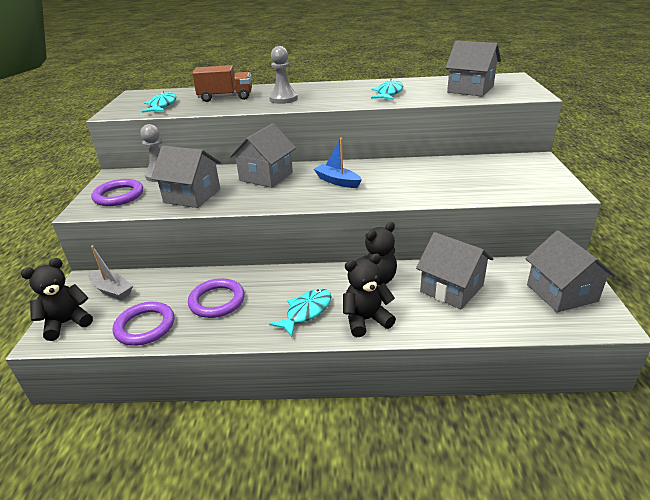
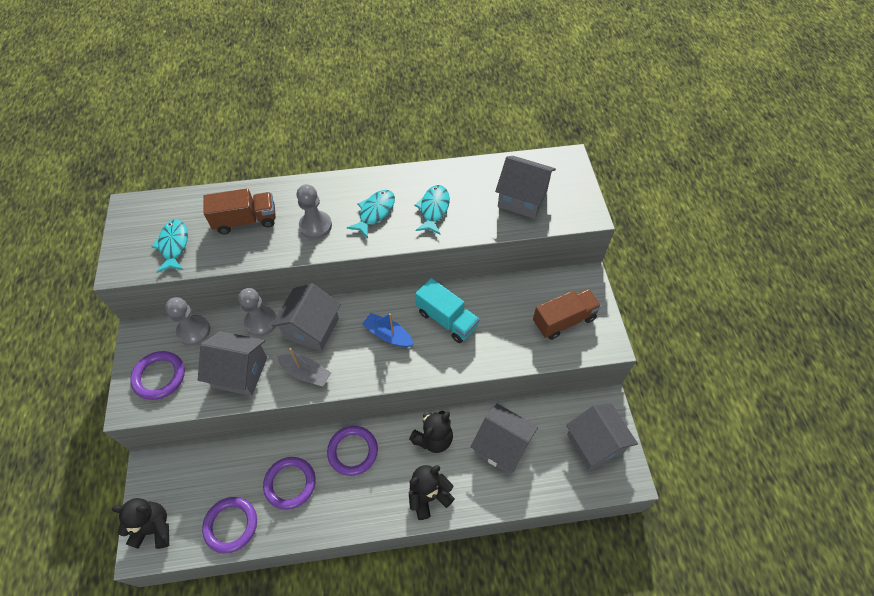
camera: 10 degrees left, 25 degrees up
(67, 323) = (154, 528): black teddy bear -> black teddy bear turned 45 degrees clockwise
(112, 290) = (182, 477): grey boat -> grey boat (306, 373)
(221, 172) = (261, 322): none -> grey pawn
(288, 283) = (353, 451): none -> purple ring
(306, 312) = (375, 490): turquoise fish -> turquoise fish (375, 212)
(396, 175) = (447, 319): none -> turquoise truck
(516, 178) = (564, 320): none -> brown truck

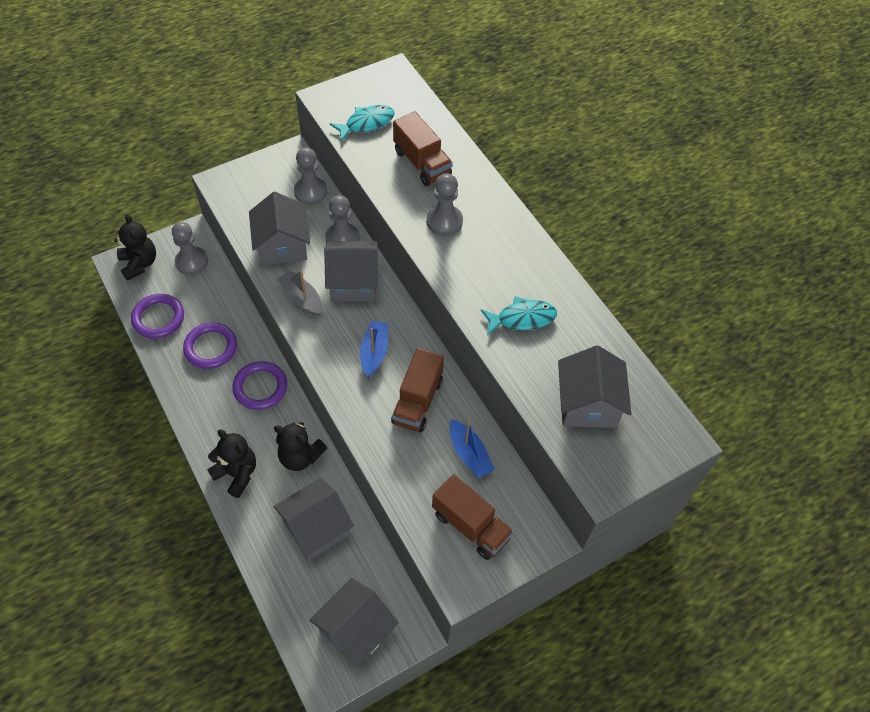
camera: 65 degrees right, 0 degrees up
(159, 376) = (255, 189): purple ring -> none
(183, 475) = (192, 262): none -> grey pawn
(306, 373) = (302, 298): grey boat -> grey boat turned 135 degrees clockwise
(375, 212) = (489, 266): turquoise fish -> none
(447, 319) = (417, 401): turquoise truck -> brown truck
(502, 446) = (316, 528): grey house -> grey house turned 45 degrees clockwise
(506, 301) = (469, 454): none -> blue boat

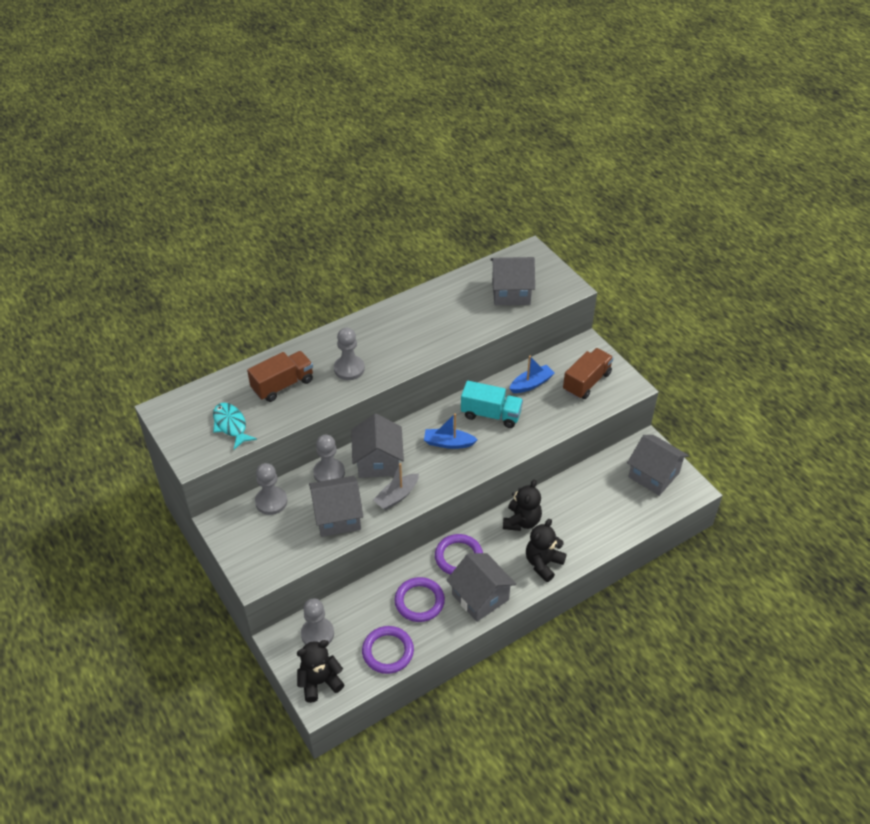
camera: 90 degrees left, 10 degrees down
(316, 528) = (581, 505): grey house -> grey house (480, 597)
(417, 401) = (491, 414): brown truck -> turquoise truck
(522, 318) = (442, 323): turquoise fish -> none

